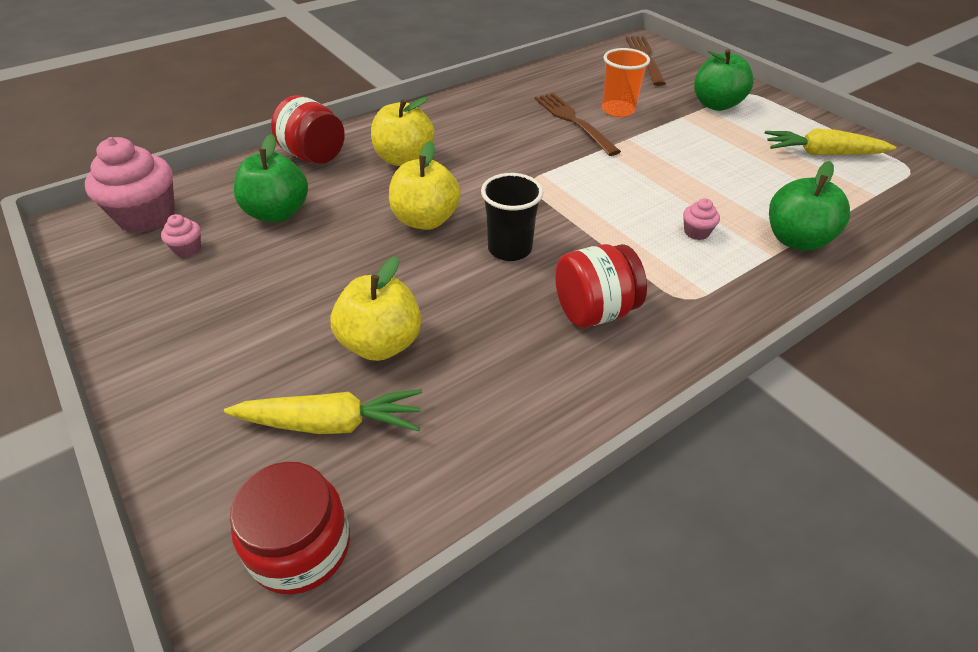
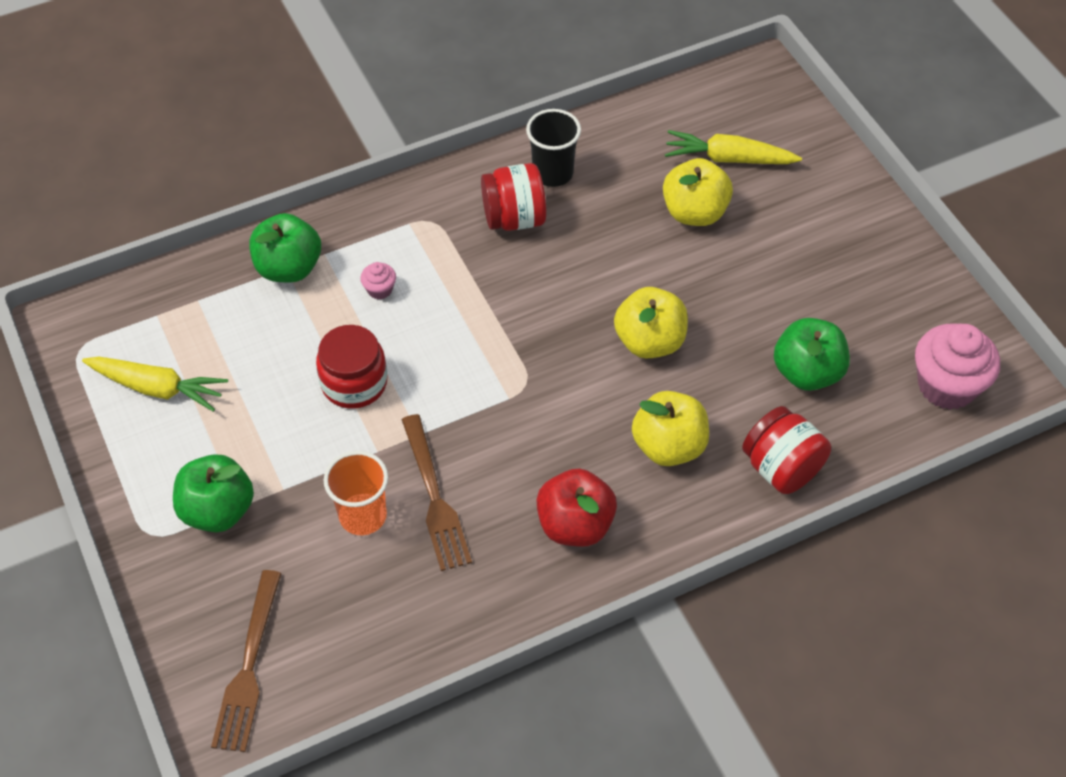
camera: 170 degrees left, 10 degrees up
(188, 249) = (886, 334): pink cupcake -> none
(300, 546) = (739, 95): red jar -> red jar (354, 383)
(469, 118) = (575, 525): none -> red apple
(509, 249) = (570, 293): black cup -> black cup (552, 173)

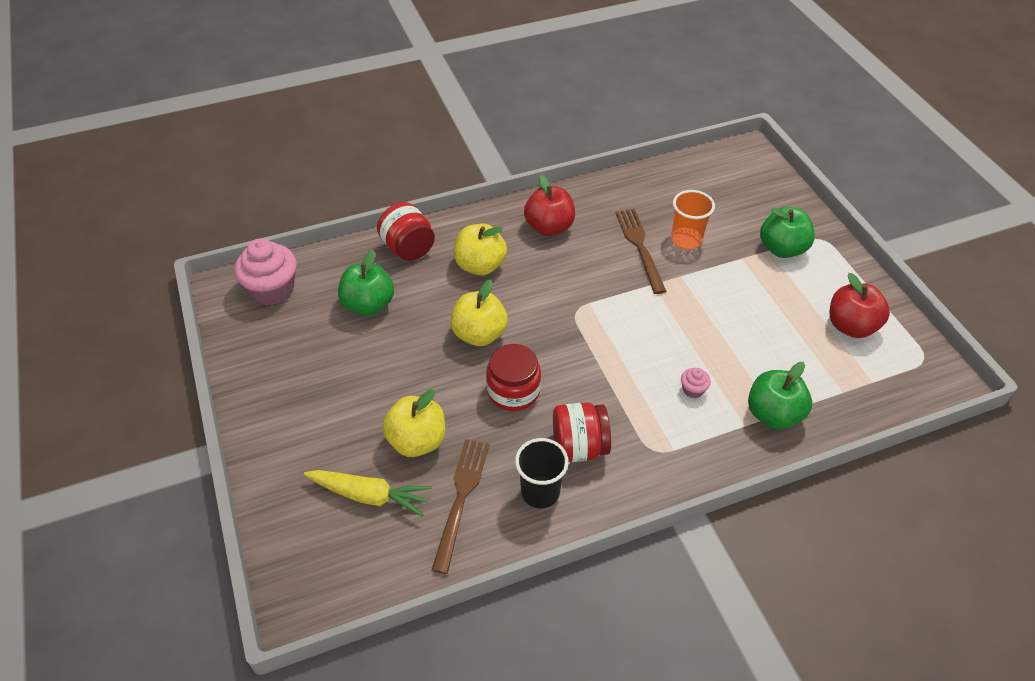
camera: 175 degrees left, 5 degrees down
(157, 388) = (851, 326): yellow carrot -> red apple
(249, 667) = (741, 174): brown fork -> brown fork (461, 497)
(354, 383) = (703, 320): red jar -> red jar (513, 391)

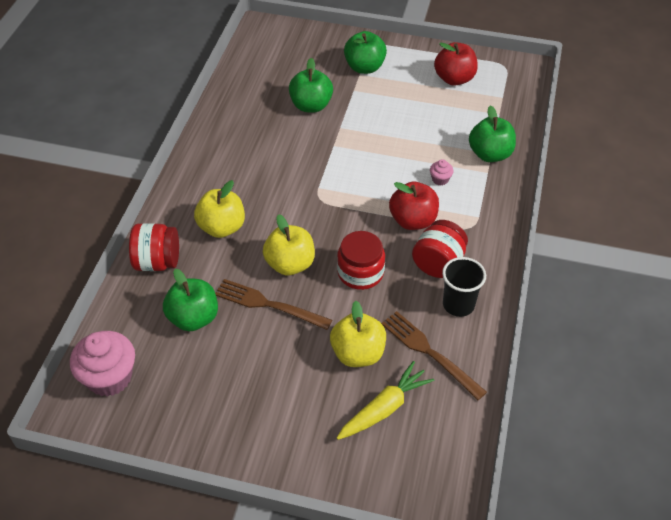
camera: 55 degrees left, 0 degrees up
(549, 227) = (224, 167): red apple -> red apple (413, 220)
(639, 246) = (293, 132): brown fork -> brown fork (268, 304)
(686, 240) = (311, 106): orange cup -> green apple

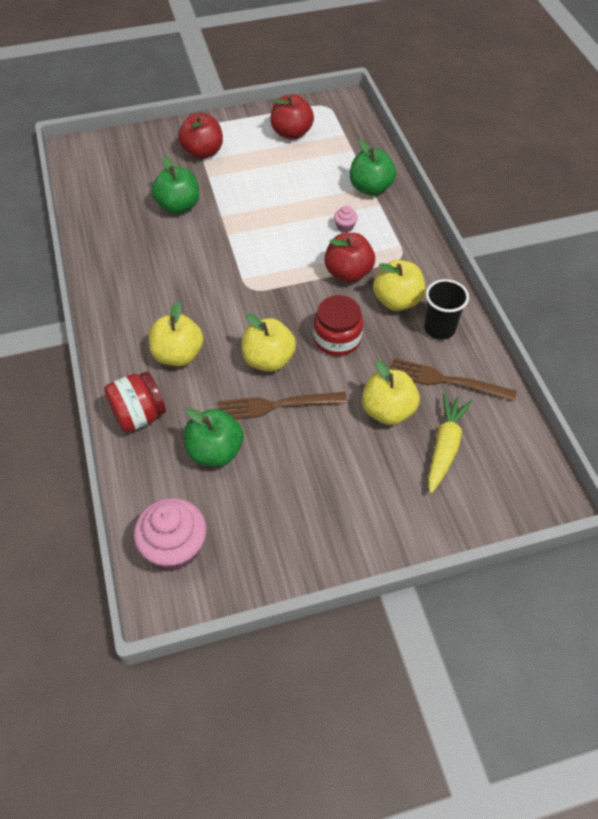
camera: 30 degrees left, 5 degrees up
(364, 67) = (203, 152): green apple -> red apple
(438, 263) = (397, 301): red jar -> yellow apple

